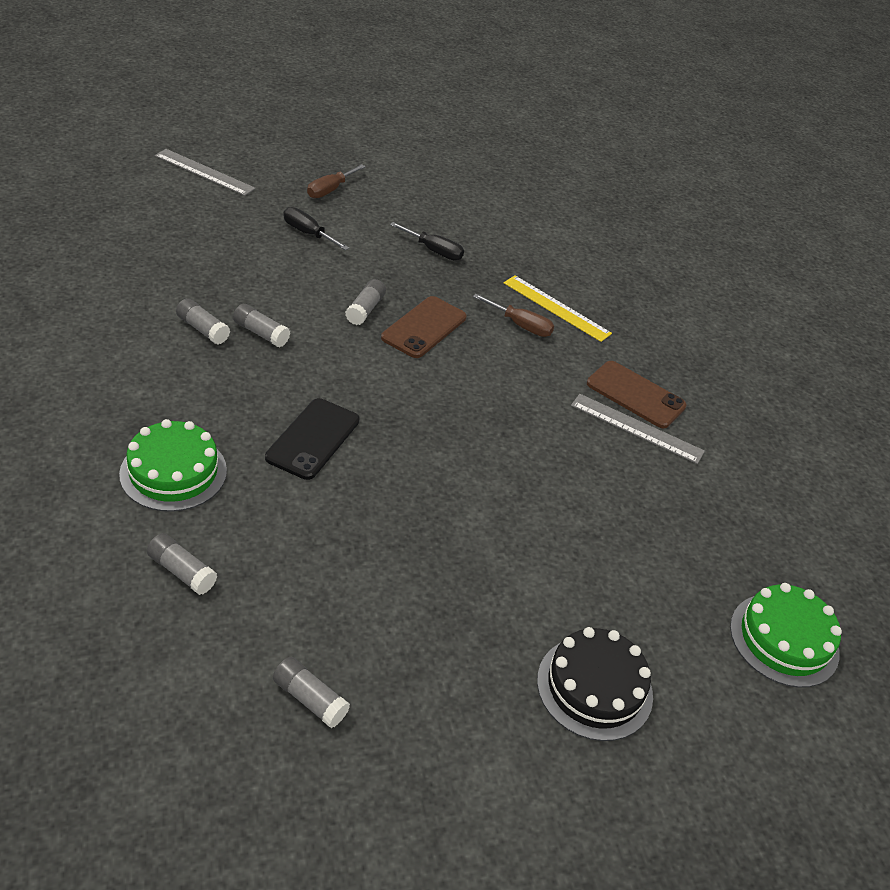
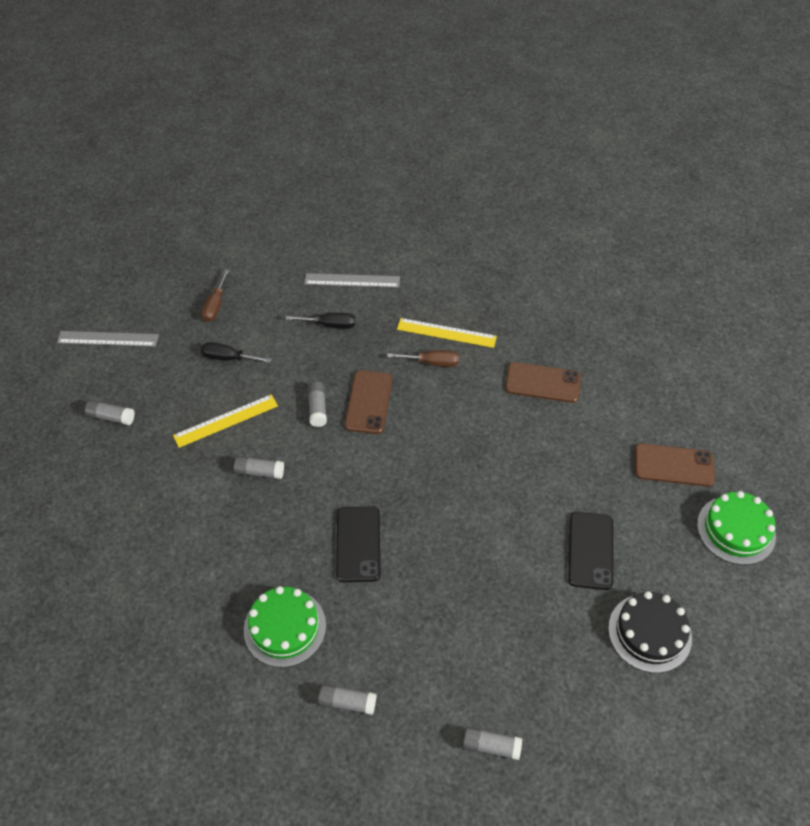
camera: 20 degrees left, 10 degrees up
(203, 329) = (216, 492): grey glue stick -> grey glue stick (111, 417)
(263, 279) = (226, 420): none -> yellow ruler
(578, 571) = (590, 550): none -> black phone
(636, 428) = (559, 412): grey ruler -> grey ruler (352, 280)
(744, 539) = (673, 465): none -> brown phone

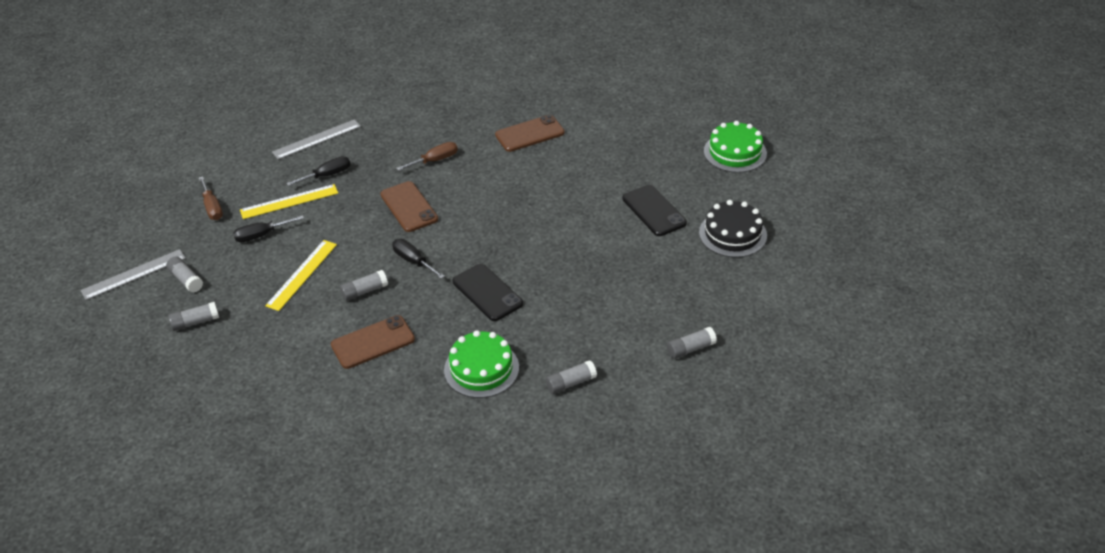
camera: 35 degrees left, 10 degrees down
(317, 408) = (371, 230): grey glue stick -> grey glue stick (186, 280)
(324, 465) = (413, 261): none -> black screwdriver
(446, 333) = (427, 137): yellow ruler -> yellow ruler (289, 201)
(673, 465) = (664, 137): brown phone -> brown phone (373, 342)

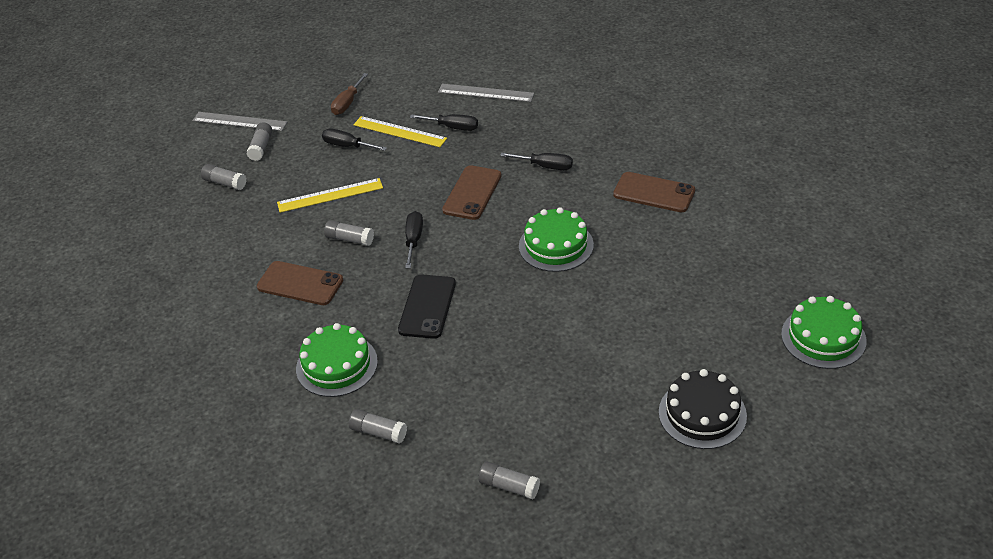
camera: 50 degrees right, 0 degrees up
(435, 160) = (545, 166): brown screwdriver -> black screwdriver
(515, 202) = (556, 245): none -> green cake
(654, 211) = (661, 338): black phone -> none

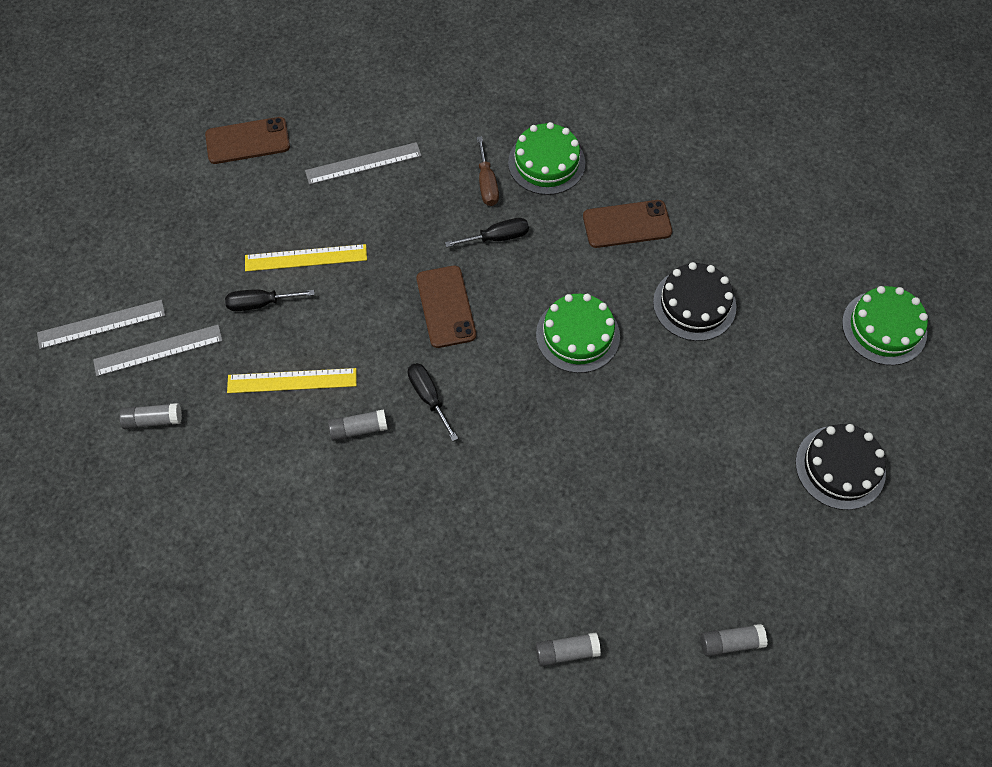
camera: 35 degrees left, 20 degrees up
(261, 147) = (158, 350): grey glue stick -> grey ruler
(300, 284) = (348, 513): brown phone -> brown phone (248, 141)
(330, 195) = (292, 380): yellow ruler -> yellow ruler turned 45 degrees clockwise
(336, 365) = (465, 595): green cake -> green cake (546, 163)
(347, 103) = (214, 243): brown screwdriver -> brown screwdriver (487, 184)
(427, 306) = (504, 475): black phone -> none
(453, 127) = (361, 227): black screwdriver -> none
(666, 261) = (694, 304): none -> black cake

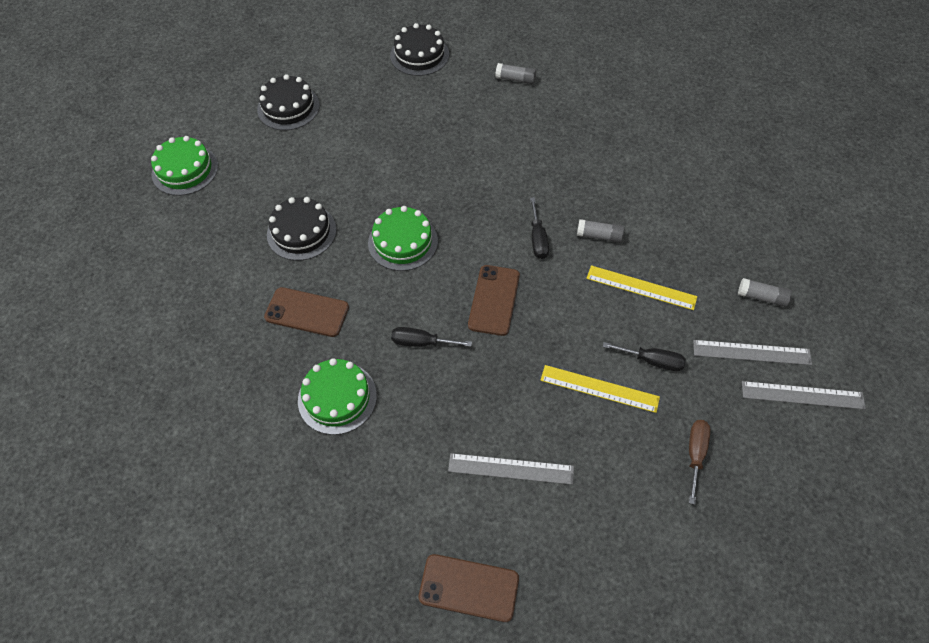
camera: 155 degrees left, 5 degrees down
(248, 141) = (624, 548): brown phone -> brown phone (469, 587)
(487, 184) = (403, 398): brown screwdriver -> brown screwdriver (695, 454)
(731, 642) = (419, 55): grey glue stick -> black cake

